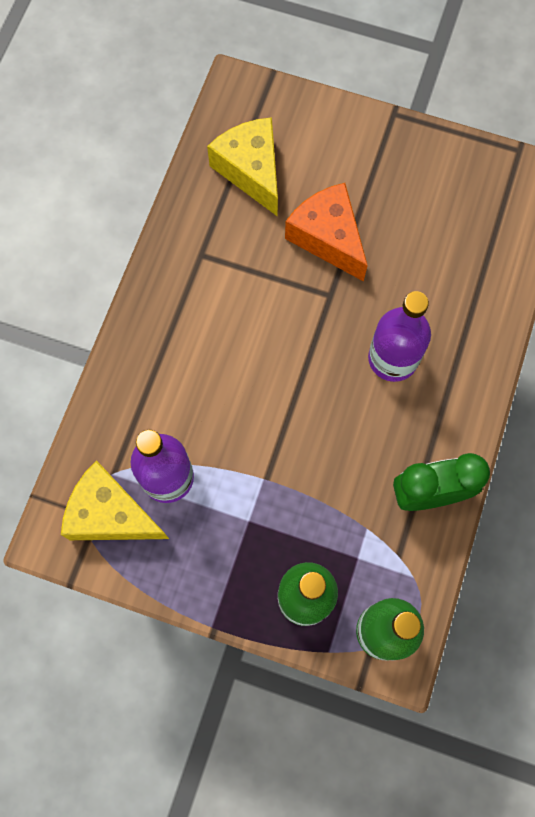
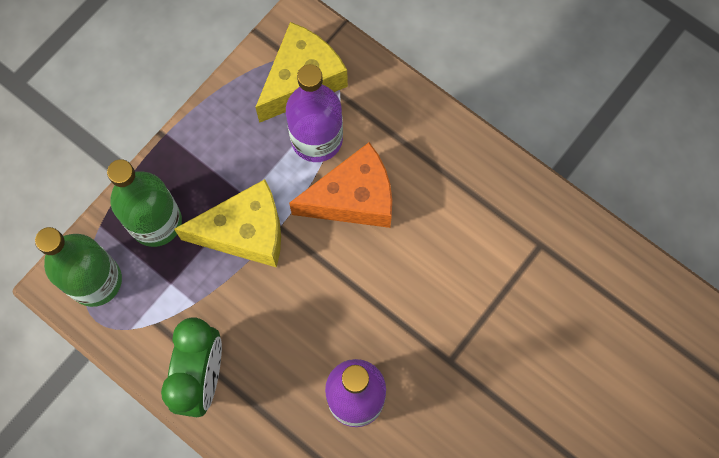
camera: 110 degrees right, 0 degrees up
(251, 171) = (626, 331): yellow cheese -> yellow cheese (245, 232)
(328, 238) = (518, 384): orange cheese -> orange cheese (353, 198)

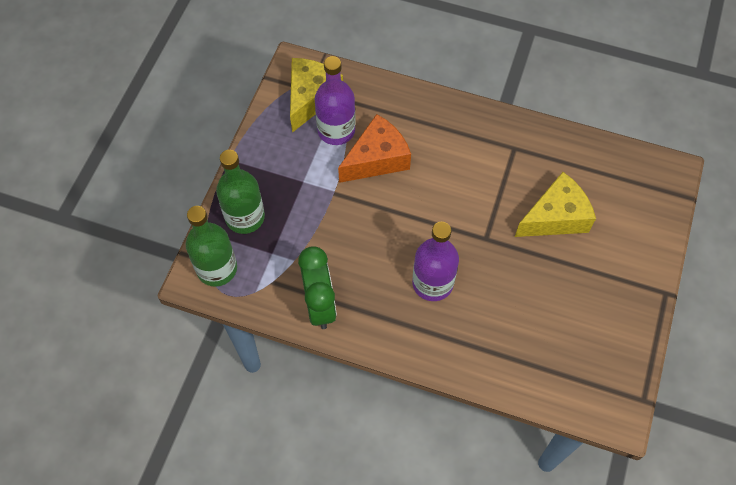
camera: 20 degrees left, 10 degrees down
(245, 232) = (311, 203): yellow cheese -> yellow cheese (555, 217)

